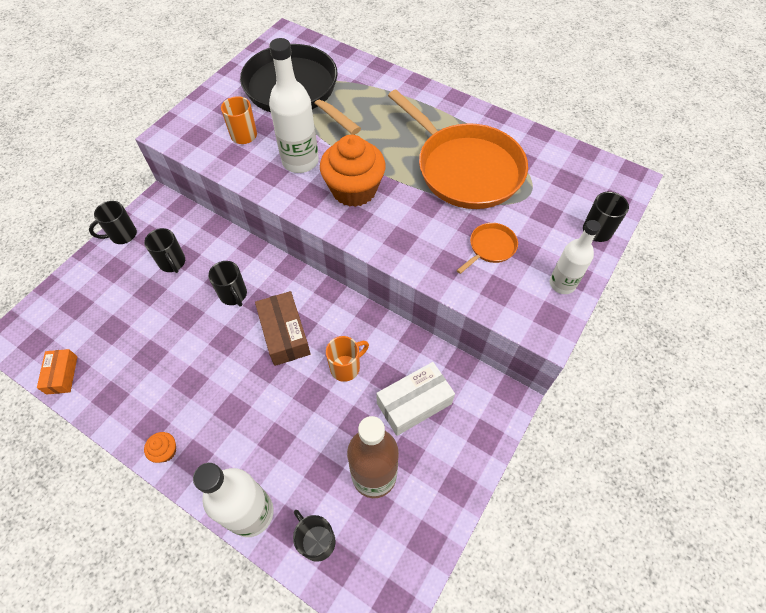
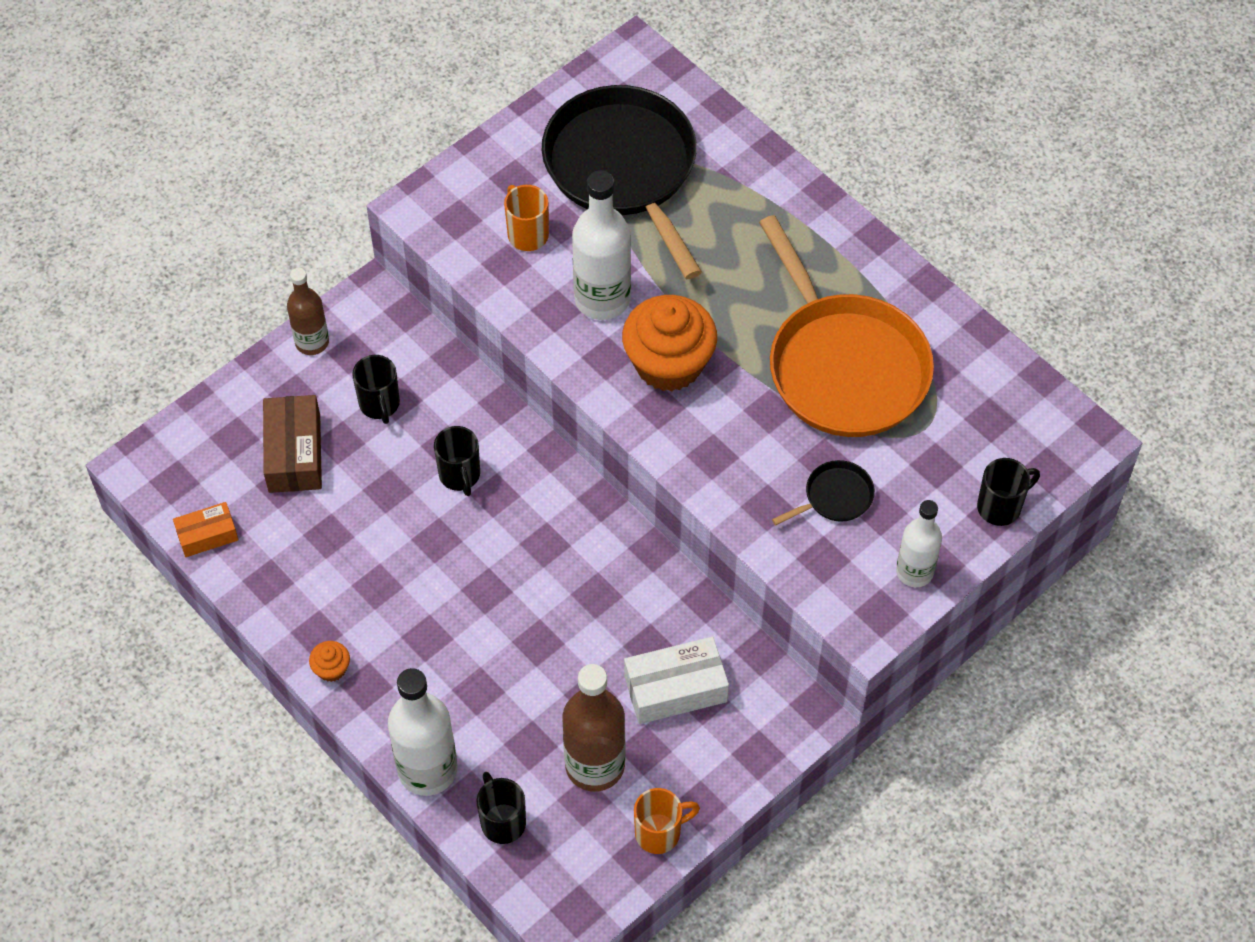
camera: 15 degrees right, 0 degrees up
(62, 375) = (207, 535): orange box -> orange box turned 60 degrees clockwise
(122, 235) = (312, 342): black mug -> brown bottle
(284, 334) = (520, 550): brown box -> brown box (294, 453)
(346, 367) = (595, 618): orange mug -> orange mug (659, 832)
(490, 247) = (835, 497): orange pan -> black pan

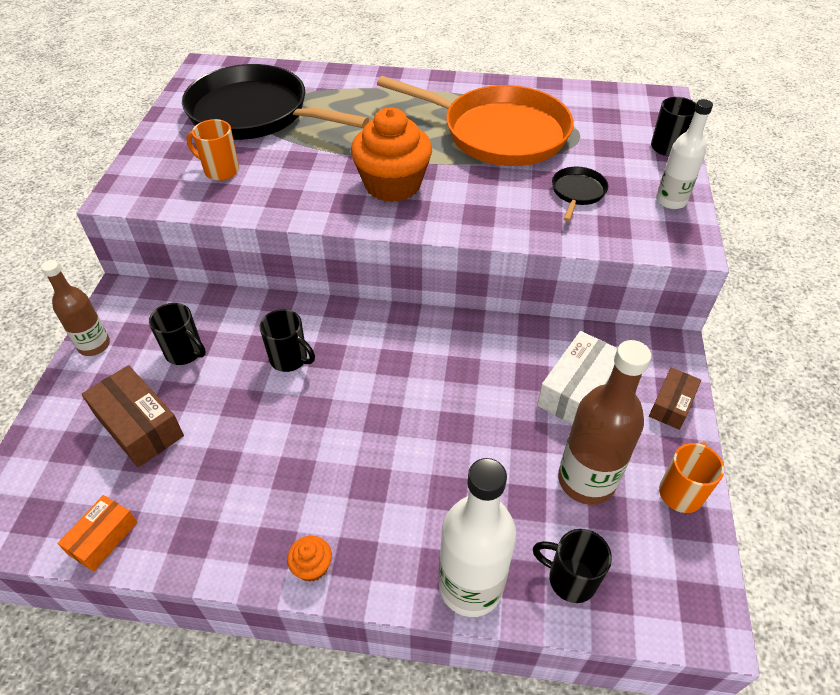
camera: 40 degrees left, 10 degrees down
(602, 299) = (310, 176): white bottle -> none
(741, 763) = (671, 404): none -> brown box

